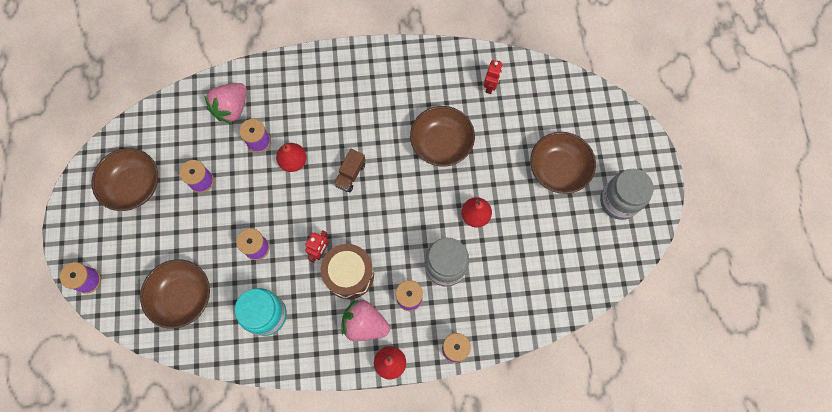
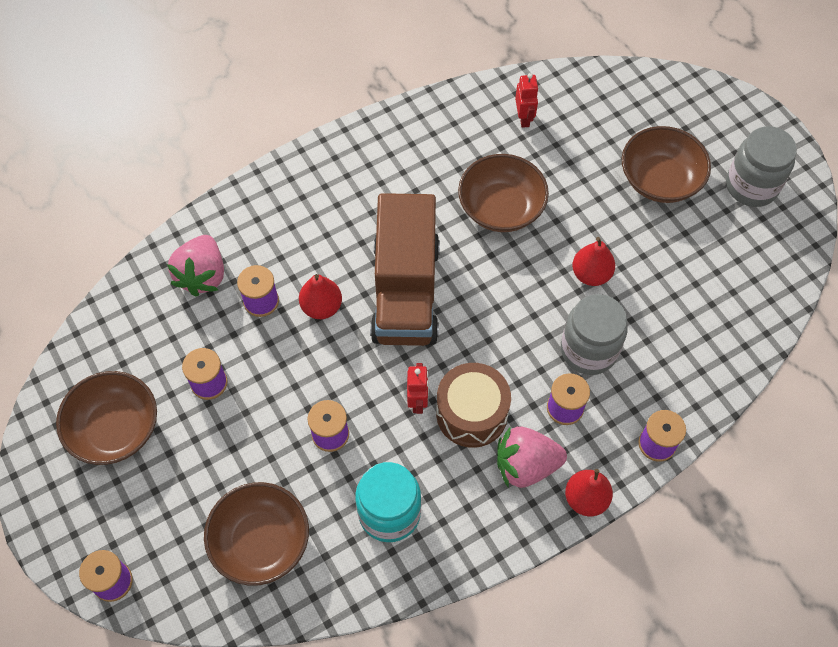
camera: 25 degrees left, 10 degrees down
(350, 174) = (405, 291): brown truck -> brown truck, size x2.48

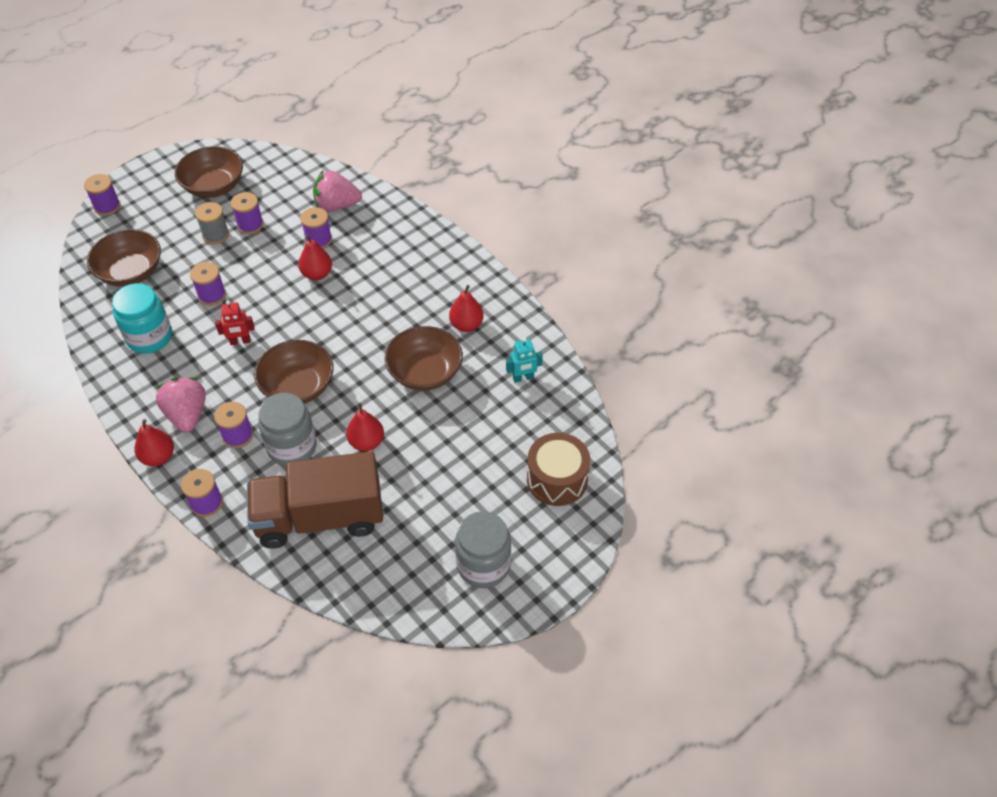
camera: 80 degrees right, 10 degrees down
(216, 427) = (216, 235): none -> grey spool
(405, 291) = (335, 321): brown truck -> brown truck (320, 517)
(439, 159) = (466, 325): none -> red pear
(472, 413) = (231, 375): brown drum -> brown drum (557, 479)
(524, 118) = (523, 378): red robot -> turquoise robot
(660, 179) = (476, 487): brown bowl -> brown bowl (298, 386)

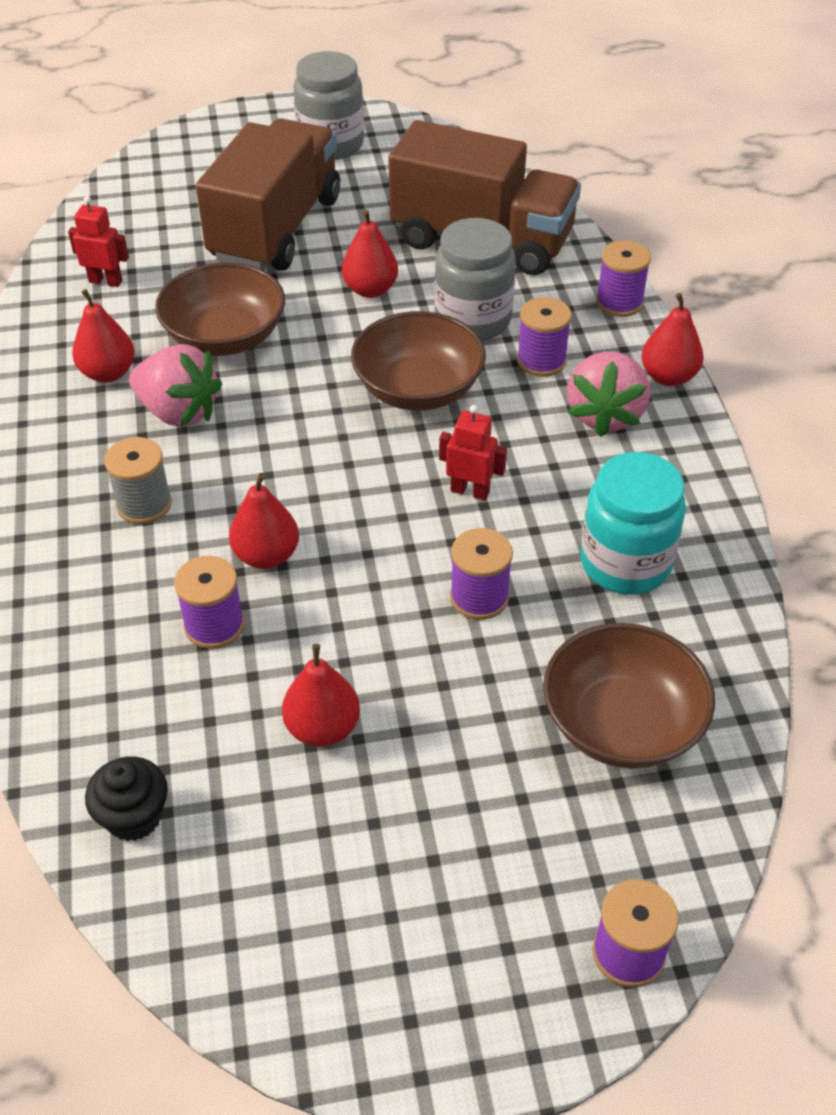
camera: 150 degrees left, 5 degrees down
(214, 186) = (343, 887): brown bowl -> none
(216, 235) = (407, 736): grey spool -> grey spool (144, 504)
(250, 225) = (323, 728): purple spool -> red pear
(300, 176) = (134, 816): none -> black cupcake
(337, 206) = (120, 691): pink strawberry -> pink strawberry (178, 412)
(459, 464) = (276, 229): none -> brown truck
(523, 378) = (106, 281): turquoise robot -> red robot
(557, 479) = (180, 178): brown drum -> none

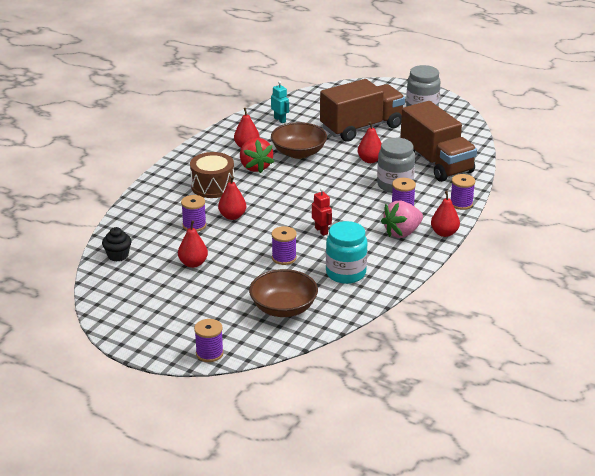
camera: 40 degrees right, 15 degrees down
(106, 281) = (280, 120): red robot -> turquoise robot
(144, 504) = (213, 186): grey spool -> brown drum
(178, 412) = (255, 167): pink strawberry -> red strawberry
(418, 389) = (345, 196): brown bowl -> none

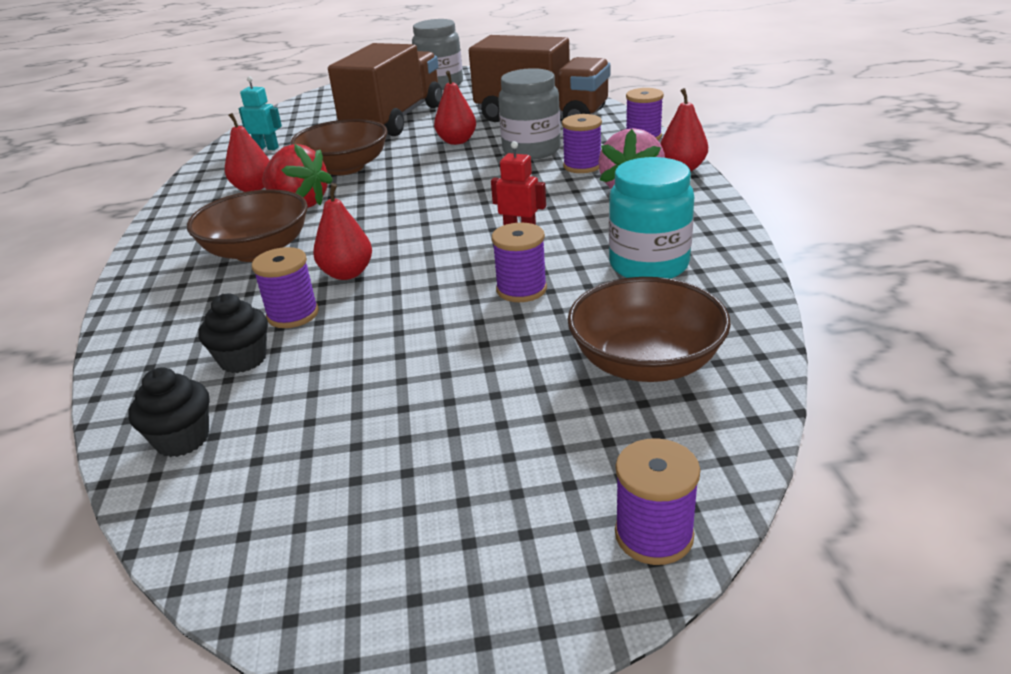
camera: 35 degrees left, 0 degrees up
(160, 236) = (243, 359): none -> black cupcake
(193, 263) = (370, 374): red pear -> none
(213, 186) = (257, 250): brown drum -> brown bowl

